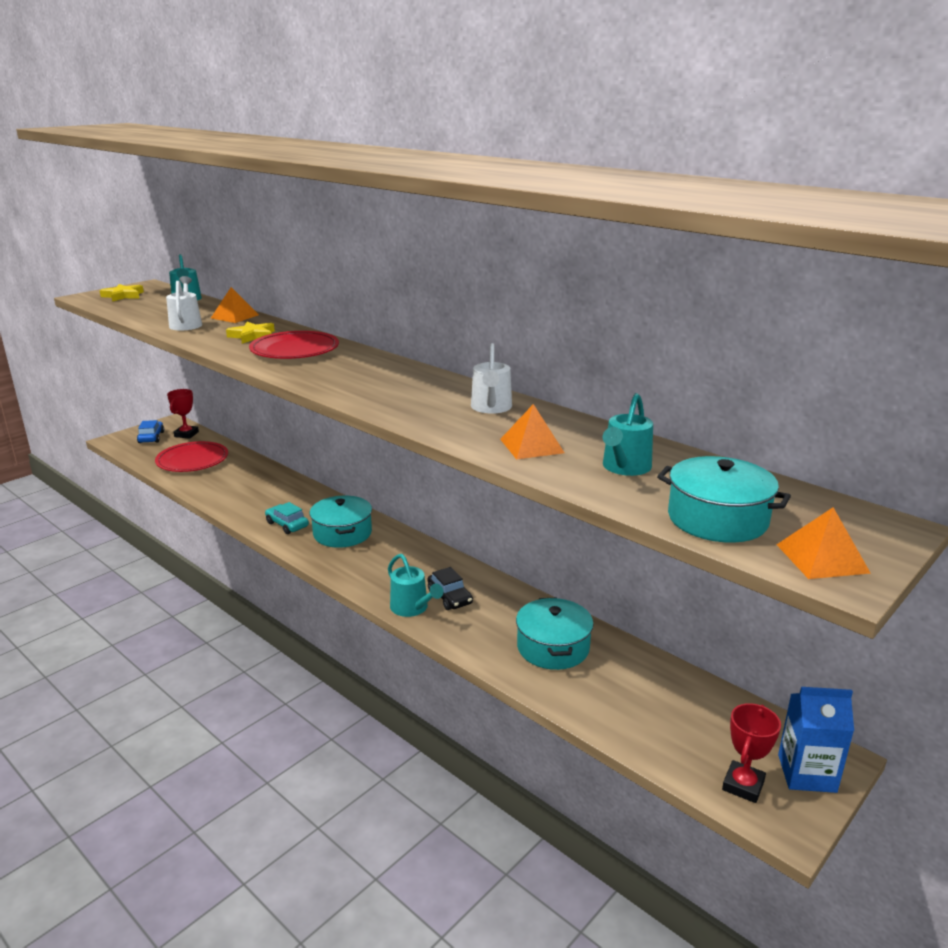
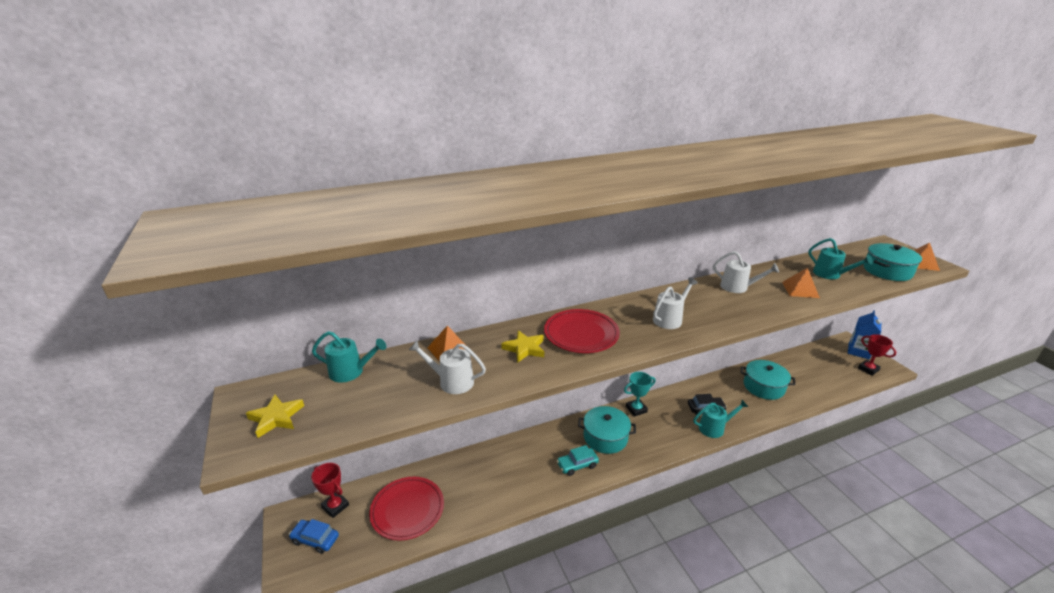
camera: 65 degrees left, 5 degrees up
(361, 380) = (670, 319): none -> white watering can
(409, 545) = (636, 409): none -> turquoise trophy

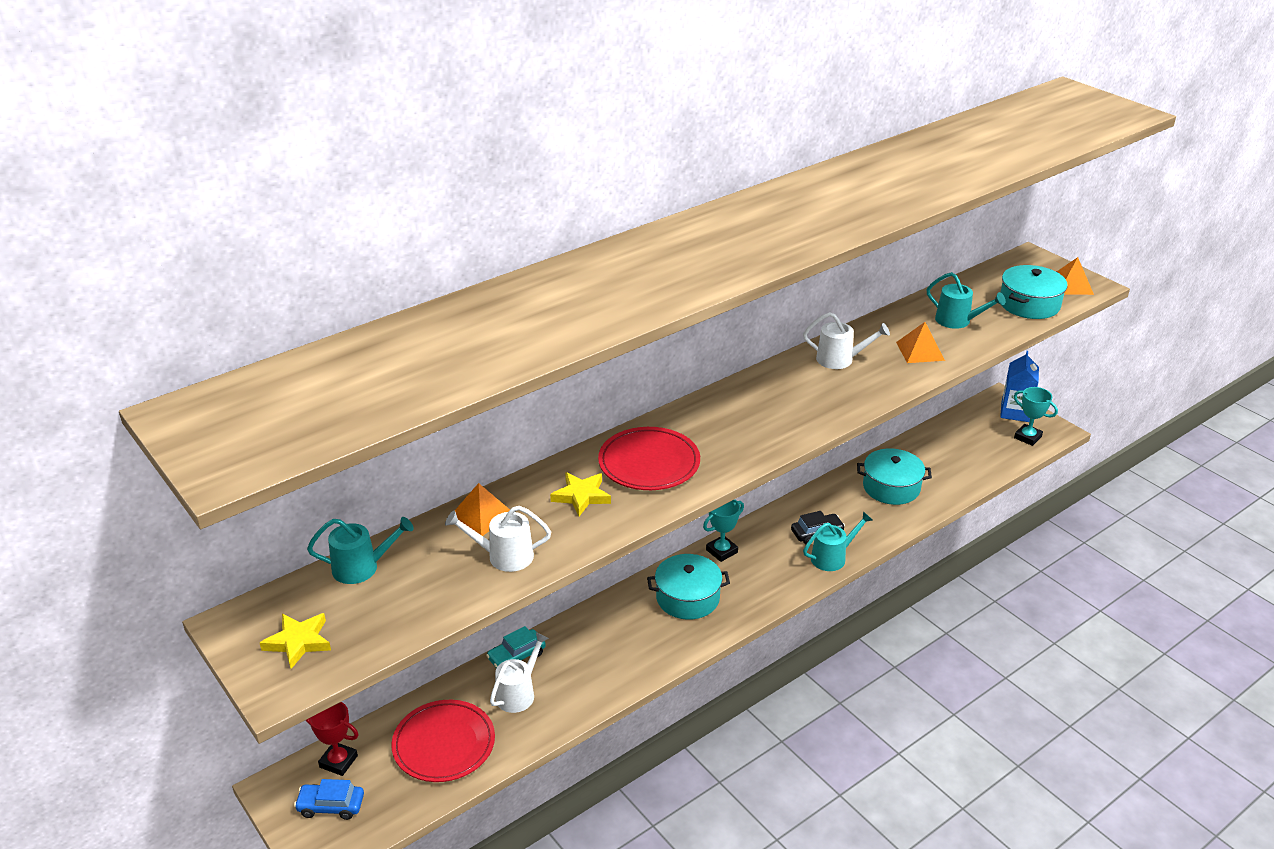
camera: 15 degrees left, 5 degrees up
(577, 465) = (658, 641): turquoise car -> turquoise car (516, 656)
(670, 319) = (759, 422): white watering can -> white watering can (518, 693)
(868, 369) = (1027, 437): red trophy -> turquoise trophy

